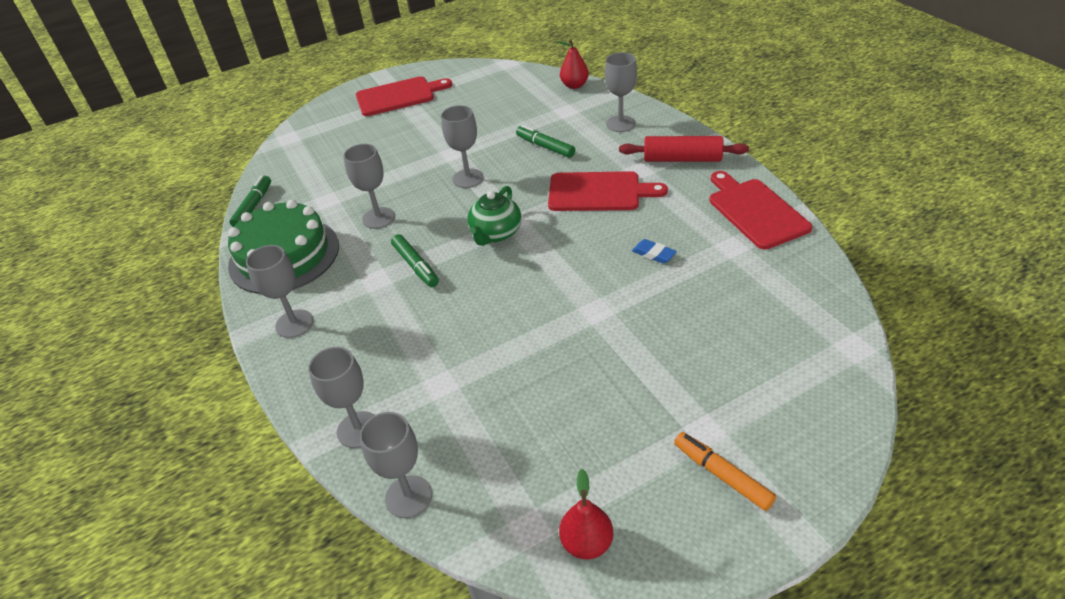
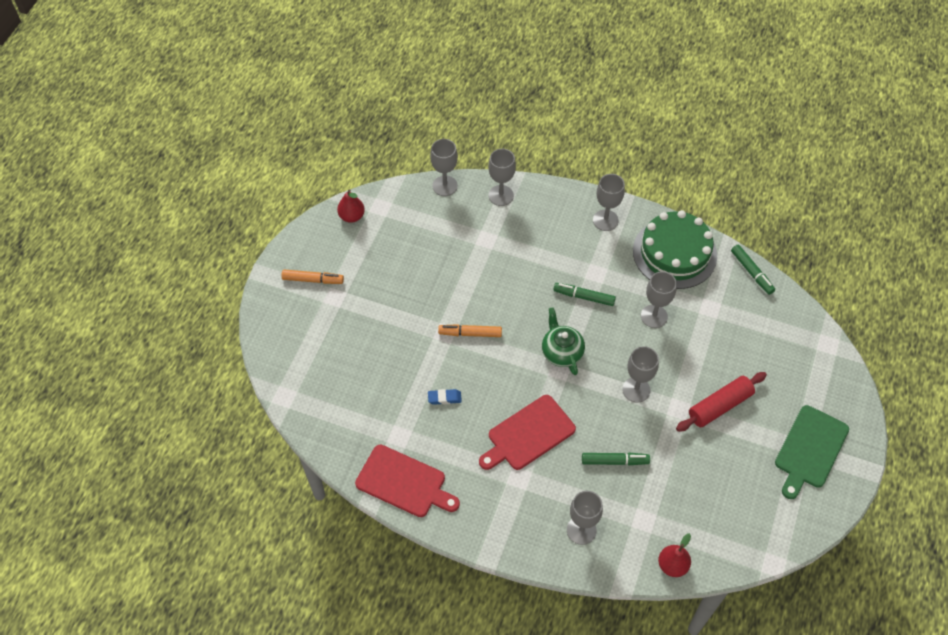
camera: 135 degrees right, 15 degrees up
(399, 96) = (810, 450): red cutting board -> green cutting board
(568, 295) = (470, 333): none -> orange marker
(682, 159) = (496, 512): red rolling pin -> red rolling pin (719, 406)

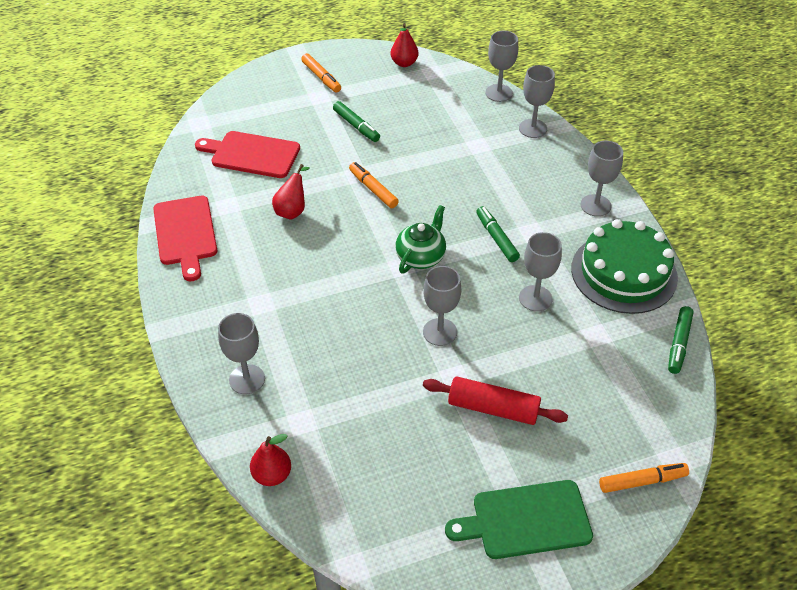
camera: 50 degrees right, 10 degrees down
(444, 398) = (292, 210): blue eraser -> red pear
(528, 434) = (311, 284): red cutting board -> red cutting board (252, 154)
(614, 461) = (345, 361): green marker -> green marker (356, 126)
(829, 371) = (642, 481): none -> orange marker

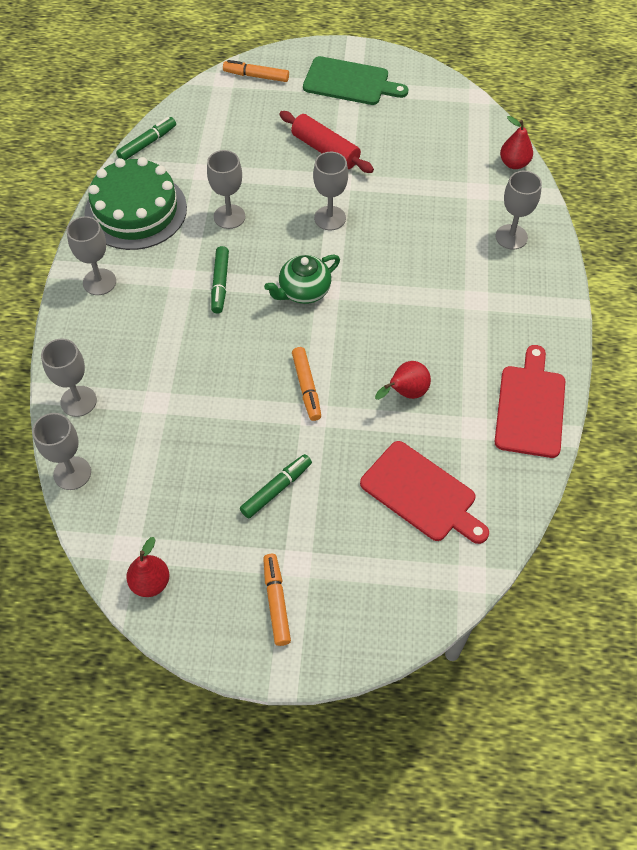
camera: 155 degrees left, 10 degrees up
(356, 126) = (276, 489): green marker -> green marker turned 60 degrees clockwise

